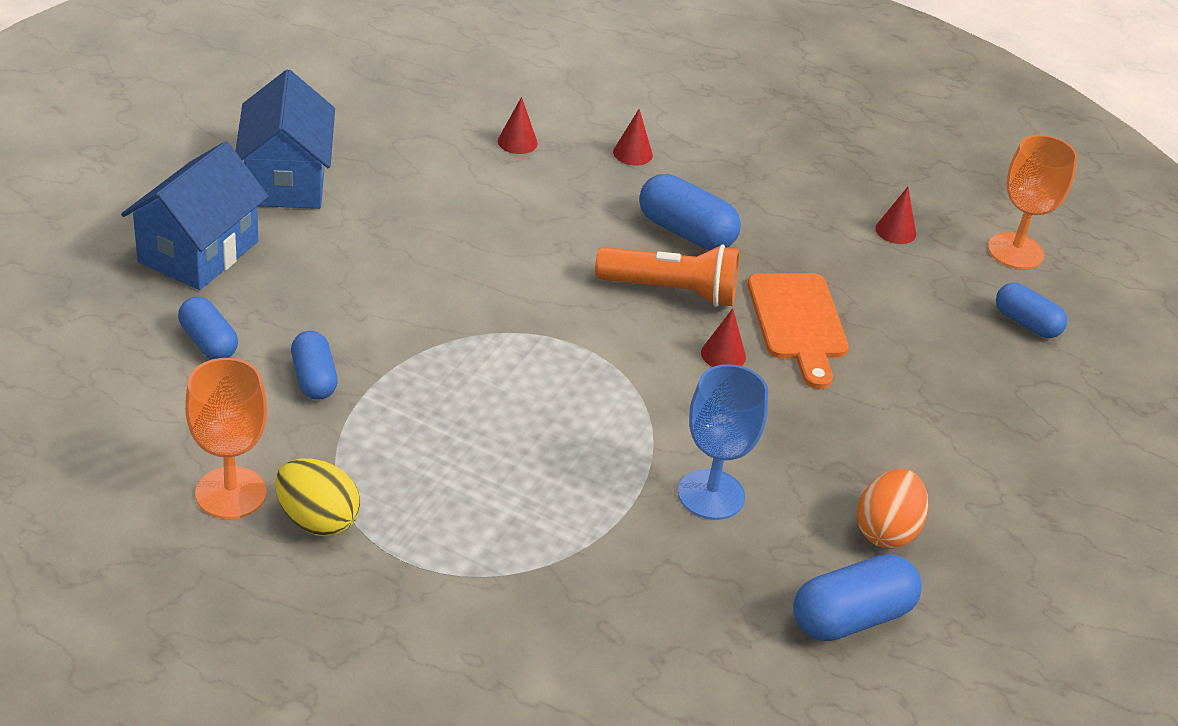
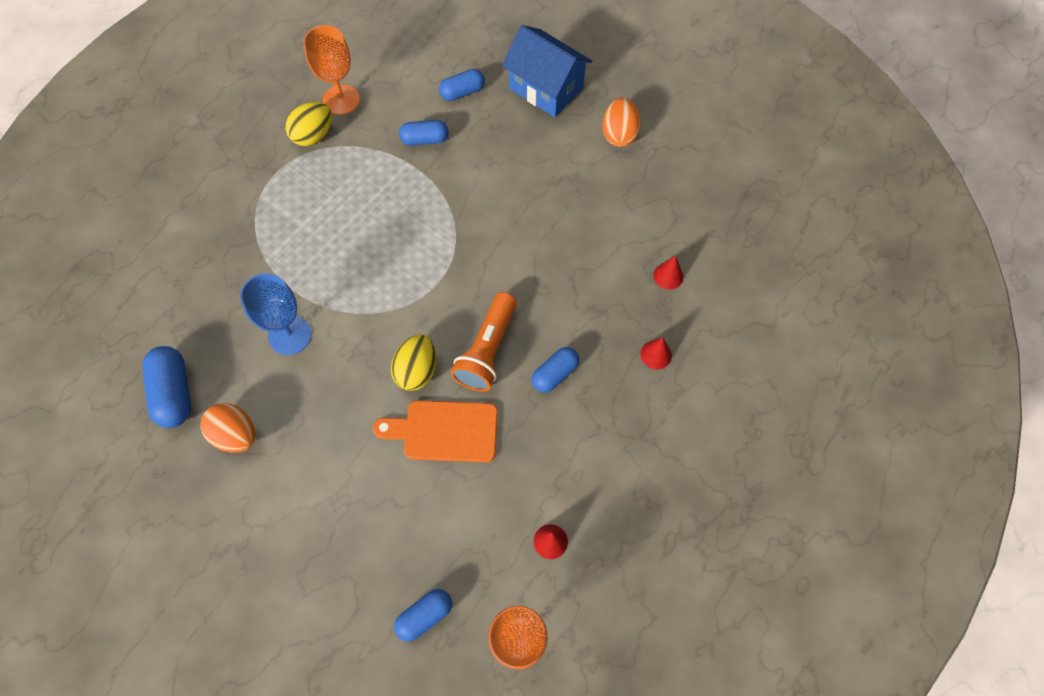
camera: 105 degrees right, 25 degrees up
(286, 180) = (619, 134): blue house -> orange egg
(686, 232) = (555, 374): blue capsule -> blue capsule, size x0.66
(723, 355) = (417, 371): red cone -> yellow egg

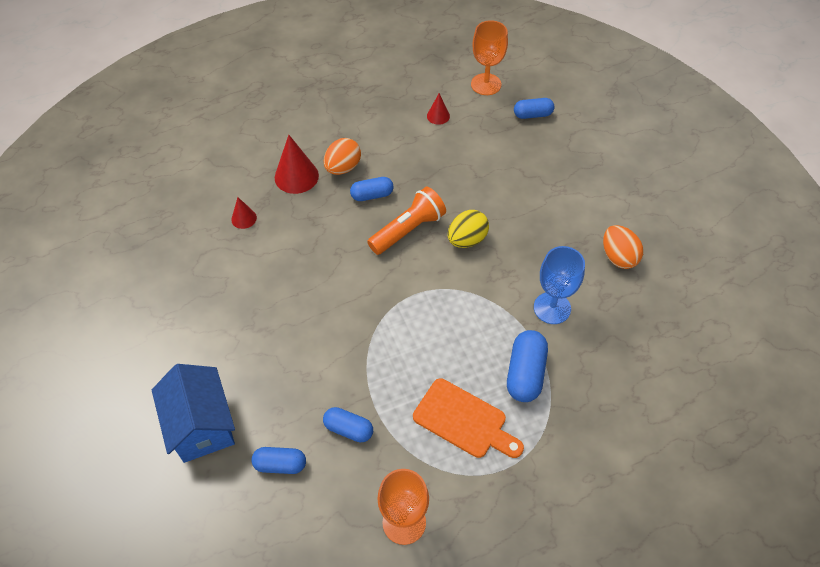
camera: 150 degrees left, 10 degrees down
(174, 393) = (659, 306): blue capsule -> blue capsule (525, 373)
(313, 135) = (452, 492): yellow egg -> none
(444, 431) = (468, 196): orange cutting board -> orange cutting board (464, 421)
(619, 134) = (179, 344): orange egg -> orange egg (343, 168)
(656, 354) = (296, 176): red cone -> red cone, size x1.81

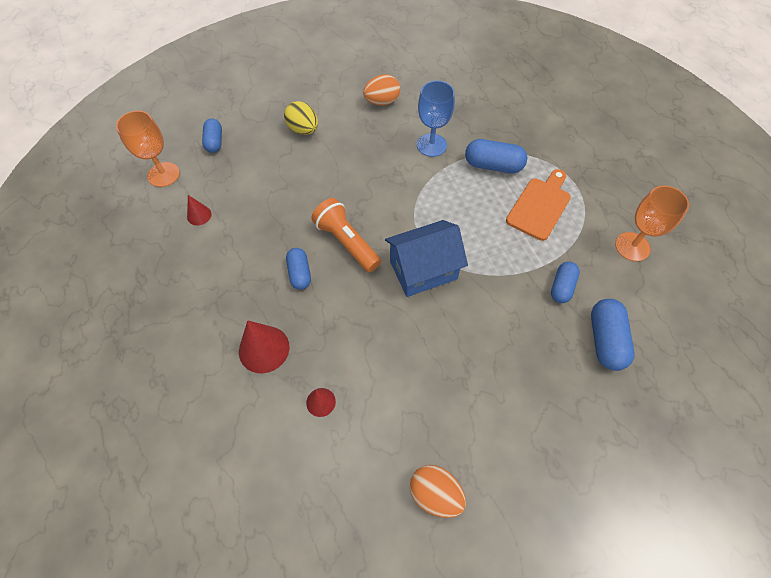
camera: 90 degrees left, 5 degrees up
(201, 425) = (580, 416): blue house -> blue house (423, 270)
(280, 464) = (605, 340): blue capsule -> blue capsule, size x1.50
(343, 168) = (258, 302): orange egg -> orange egg (435, 494)
(467, 240) = (360, 197): yellow egg -> yellow egg (303, 130)

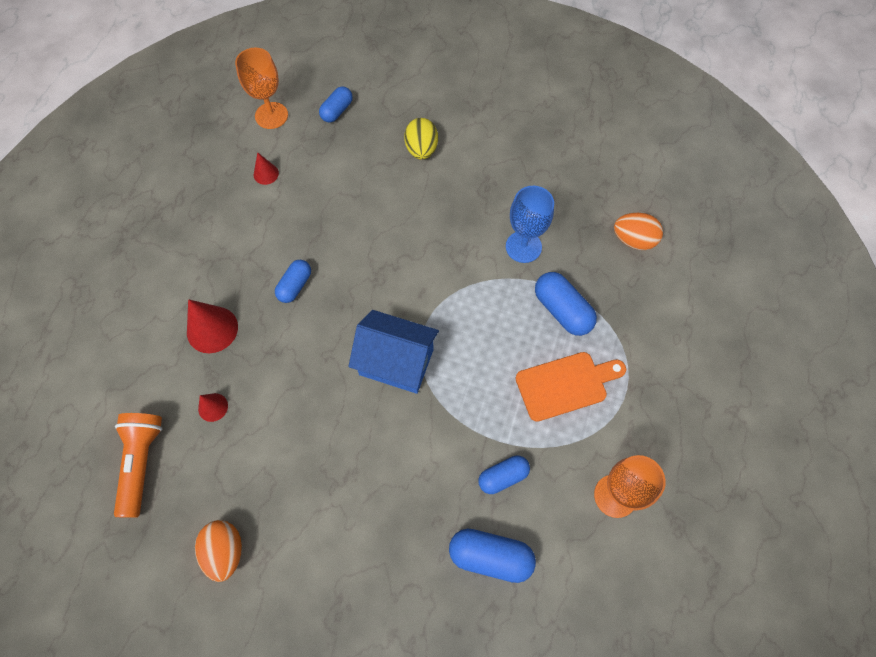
camera: 40 degrees right, 5 degrees up
(346, 242) = (357, 286): orange flashlight -> orange flashlight (142, 463)
(382, 102) = (520, 168): orange egg -> orange egg (633, 240)
(605, 340) = (490, 556): blue capsule -> blue capsule turned 60 degrees clockwise

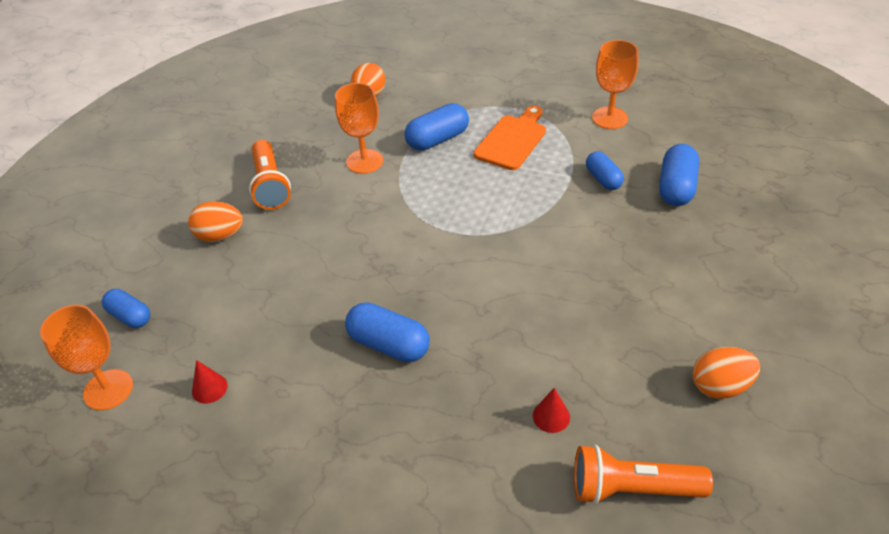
camera: 85 degrees left, 20 degrees down
(212, 329) = (444, 428): red cone -> none
(295, 286) = (389, 344): blue capsule -> blue capsule, size x1.50
(396, 362) = (490, 252): blue house -> none
(421, 150) = (220, 236): yellow egg -> orange egg
(486, 175) = (270, 185): none -> orange flashlight
(523, 247) = (364, 161): blue goblet -> orange goblet
(566, 385) = (512, 140): orange cutting board -> orange cutting board turned 45 degrees clockwise

